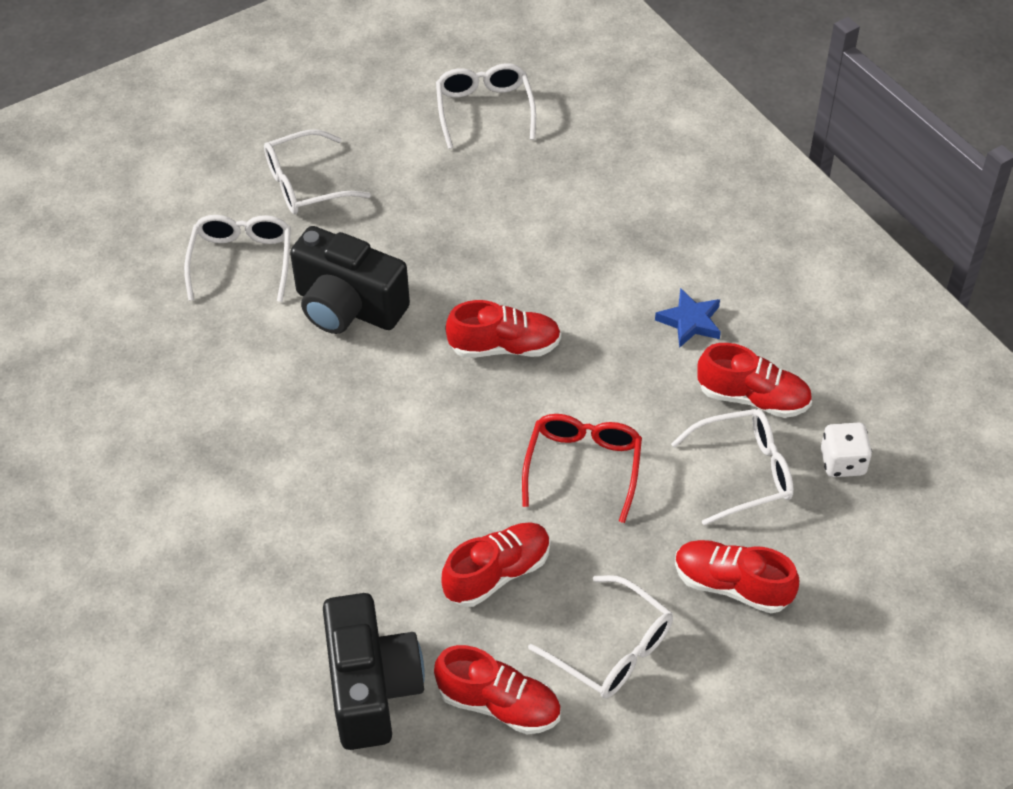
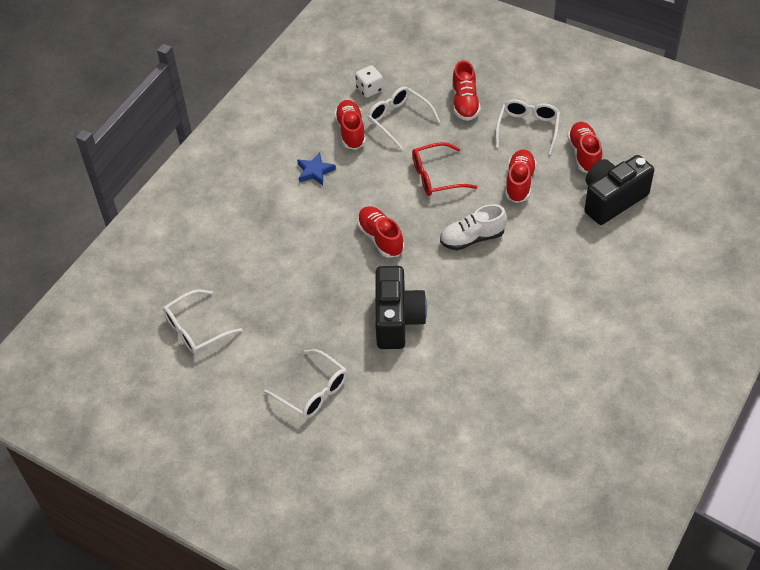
camera: 115 degrees left, 0 degrees up
(242, 262) = (396, 390): white glasses -> none
(427, 455) = (472, 238): none -> white shoe
(497, 573) = (519, 182): red shoe -> red shoe turned 75 degrees clockwise

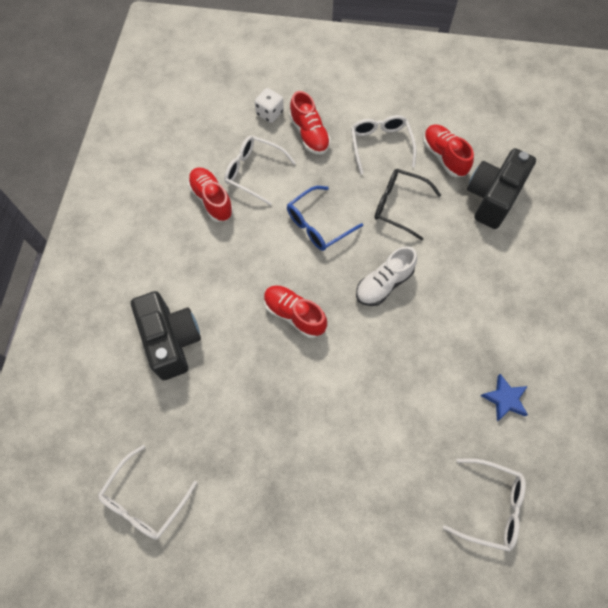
camera: 25 degrees left, 15 degrees up
(312, 391) = (303, 531): white glasses -> white glasses (489, 505)
(315, 171) = (194, 257): blue star -> blue star (504, 399)
(369, 89) = (210, 146): white dice -> white dice (269, 113)
(397, 320) = (353, 407): black camera -> black camera (171, 341)
(437, 176) = (319, 224): red glasses -> blue glasses
(519, 182) = (400, 206): red shoe -> black glasses

